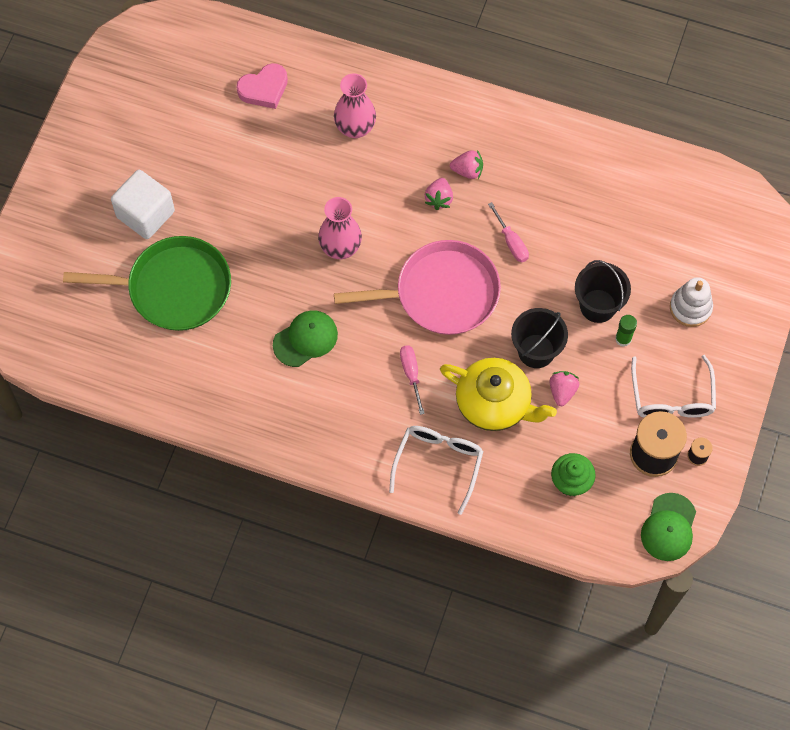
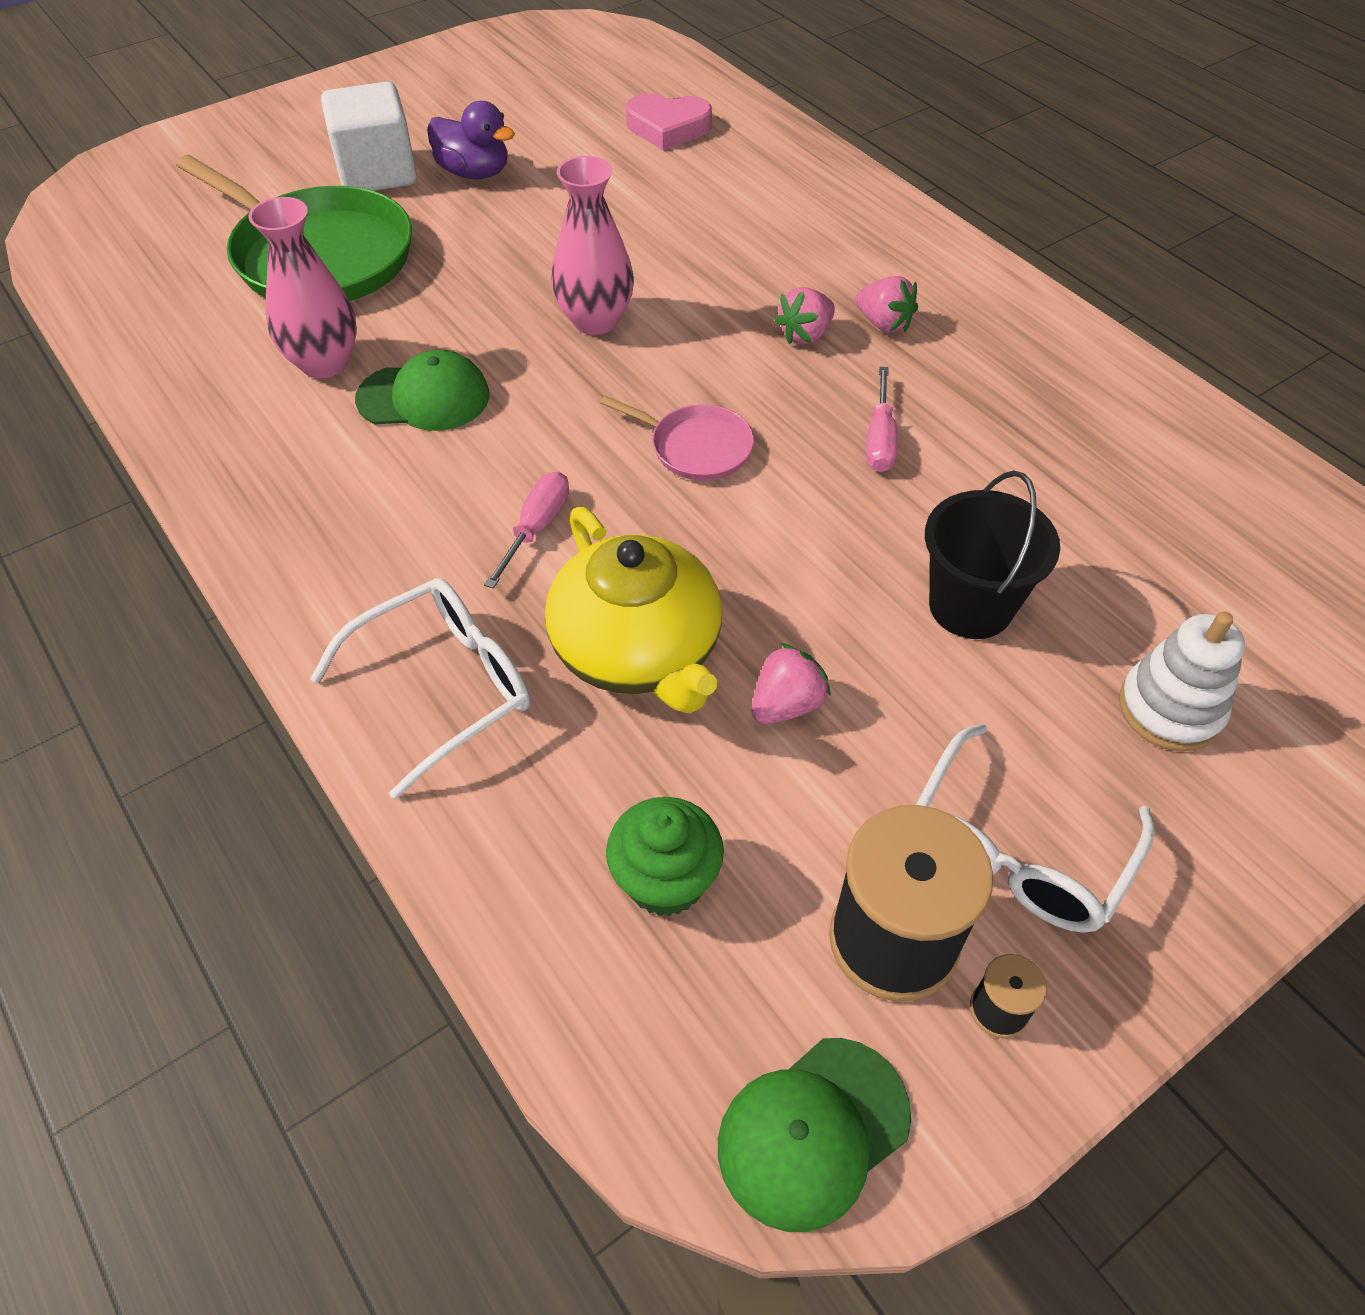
camera: 35 degrees right, 15 degrees down
(195, 184) = (474, 173): none -> purple duck
(355, 128) = (754, 210): pink vase -> pink vase (324, 363)
(441, 293) = (696, 447): pink pan -> pink pan, size x0.49
(536, 351) = (790, 613): black bucket -> none
(623, 339) = (982, 685): green glue stick -> none

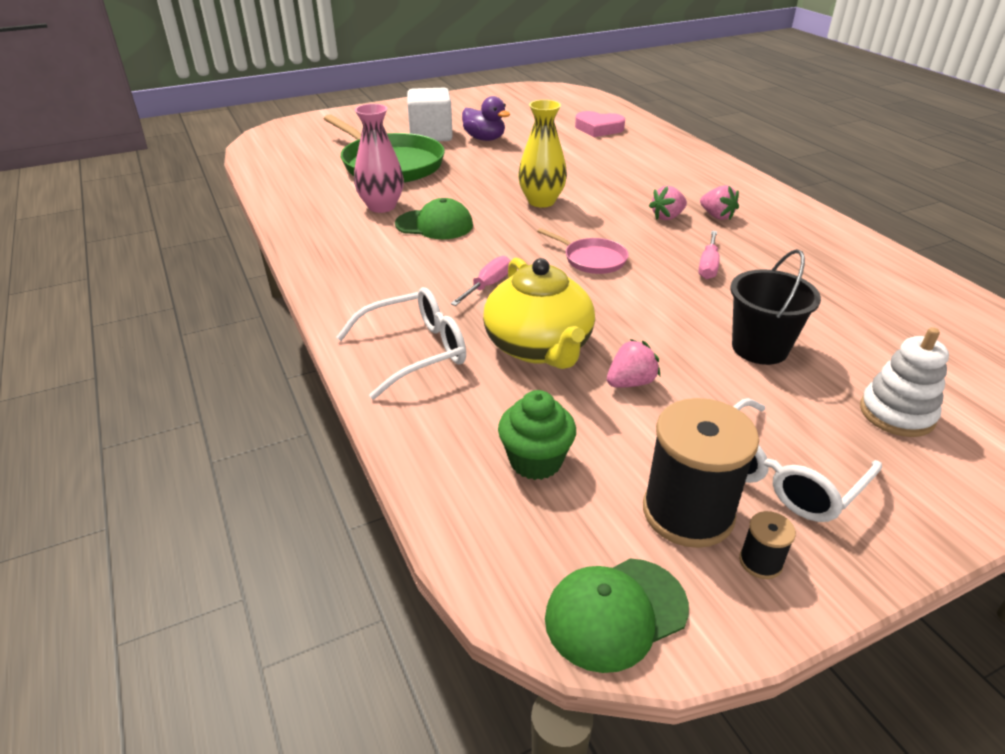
camera: 10 degrees right, 15 degrees down
(595, 320) = (541, 201): pink vase -> yellow vase

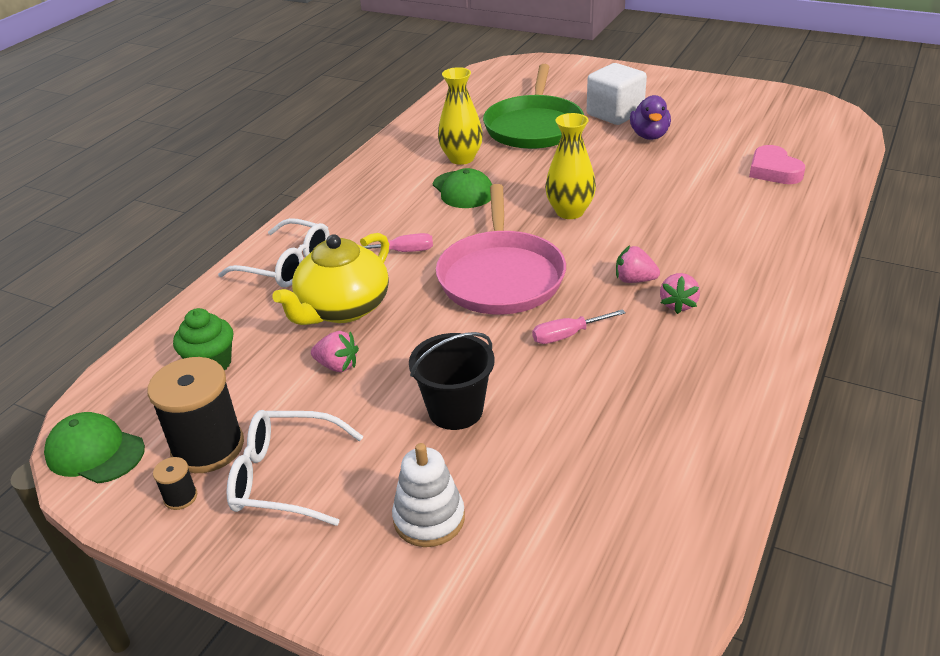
camera: 55 degrees right, 0 degrees up
(381, 206) = (461, 158): pink vase -> yellow vase
(592, 259) = (500, 276): pink pan -> pink pan, size x2.06

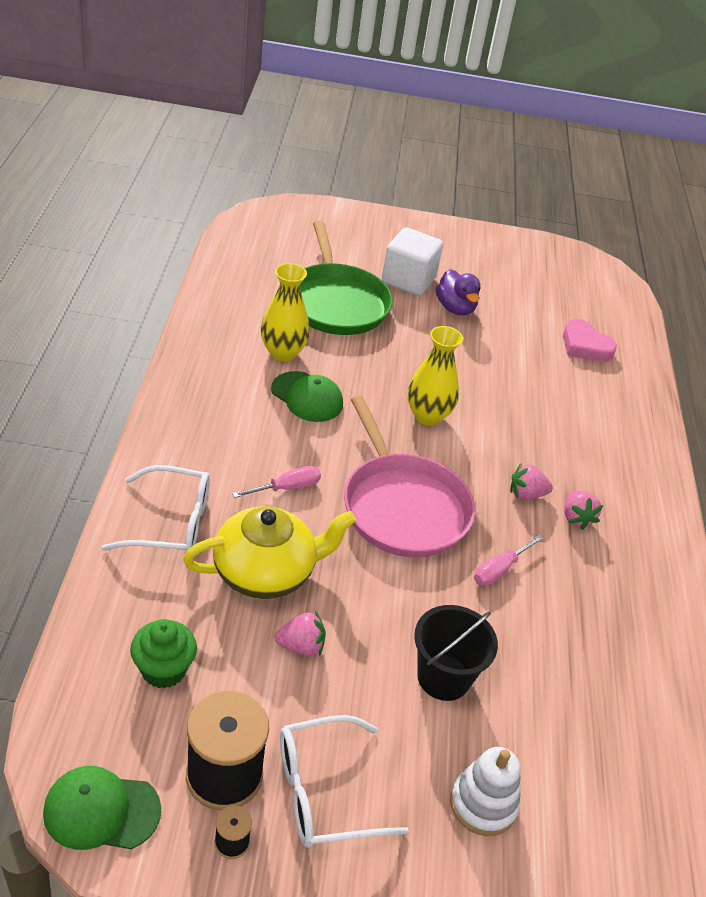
camera: 30 degrees left, 5 degrees up
(342, 308) = (266, 572): yellow teapot -> yellow teapot turned 120 degrees counterclockwise

